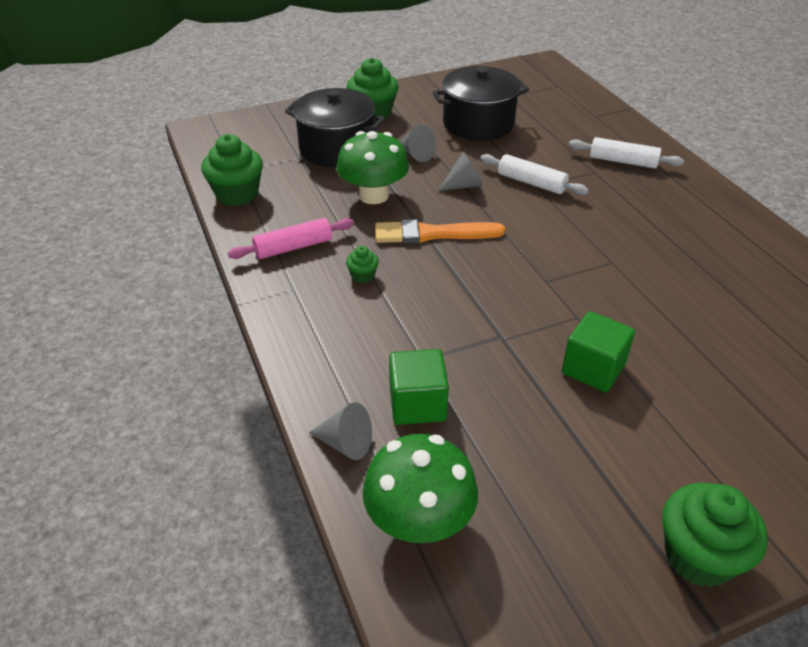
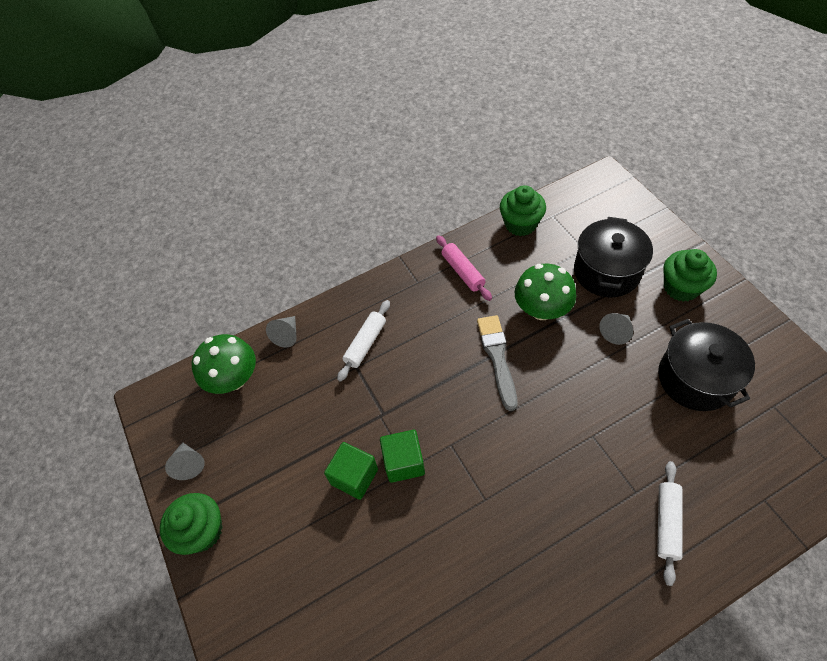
camera: 90 degrees right, 15 degrees up
(363, 275) = (437, 319): green cupcake -> none
(417, 404) = (317, 368): green cube -> green cube (404, 462)
(433, 234) = (497, 358): orange brush -> grey brush
(463, 185) = (575, 374): grey cone -> grey cone (189, 464)
(531, 183) = (596, 431): white rolling pin -> white rolling pin (365, 343)

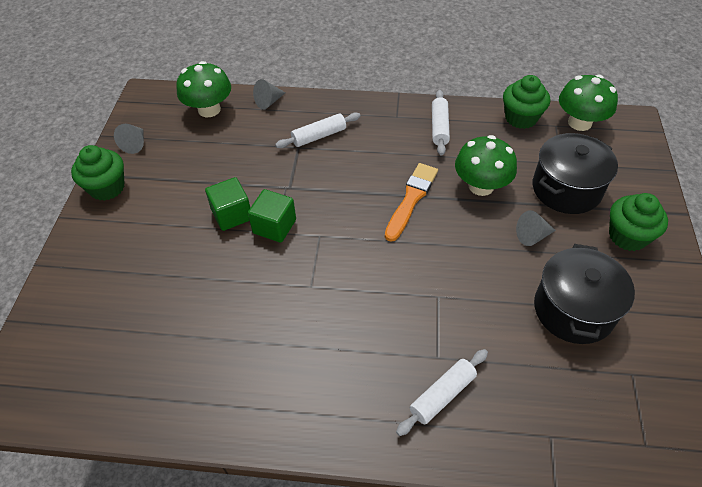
camera: 30 degrees right, 5 degrees down
(463, 272) = (439, 127): pink rolling pin -> white rolling pin
(497, 358) = (411, 199): grey brush -> orange brush
(568, 202) = (579, 122): none -> green mushroom

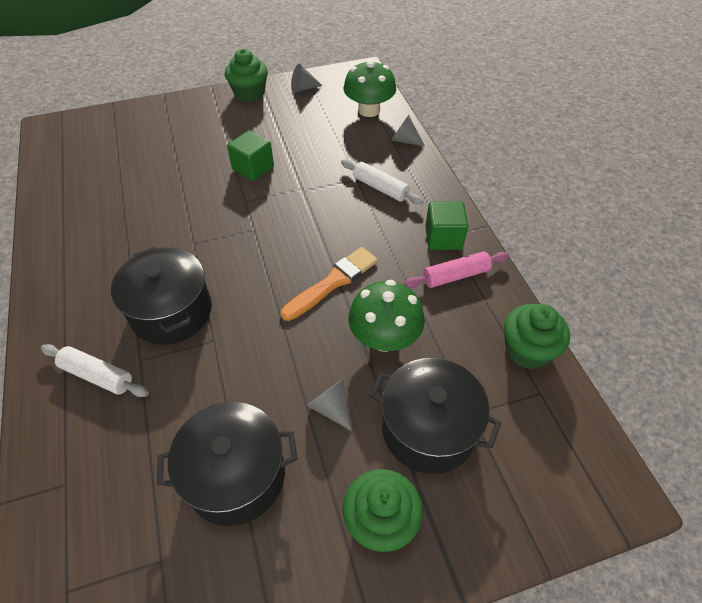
camera: 65 degrees right, 0 degrees up
(274, 226) = (251, 197): green cube -> green cube (443, 238)
(391, 321) = (171, 312): none -> black pot
(411, 199) = (332, 282): orange brush -> orange brush turned 45 degrees counterclockwise
(439, 127) = (455, 276): white rolling pin -> pink rolling pin
(579, 122) = (566, 420): green mushroom -> none

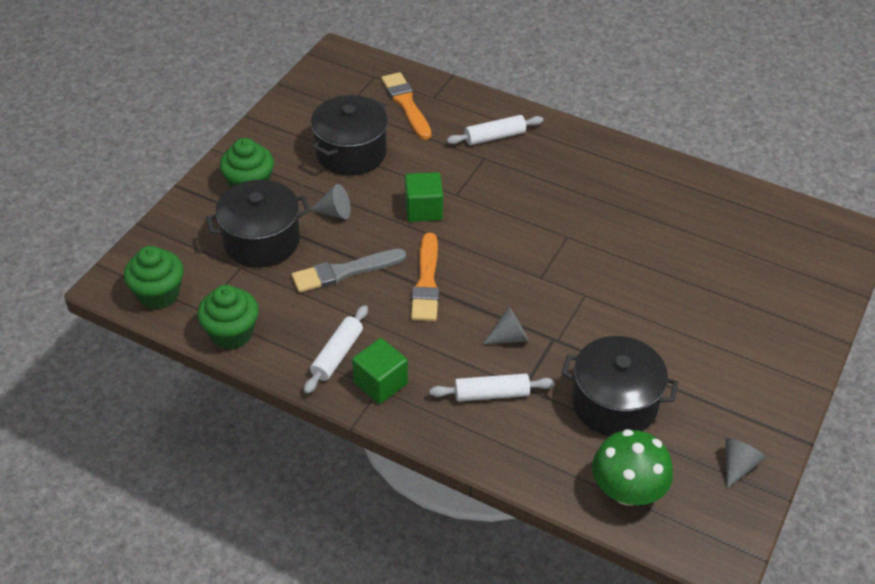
camera: 135 degrees right, 5 degrees down
(101, 500) = (406, 104): none -> orange brush
(171, 312) = (508, 190): black pot -> black pot (614, 403)
(249, 94) = (774, 410): green cupcake -> green cupcake (159, 294)
(253, 168) = (627, 328): green cube -> green cube (423, 209)
(384, 338) = (344, 271): green mushroom -> grey brush
(404, 140) = (538, 474): grey cone -> grey cone (509, 337)
(455, 276) = (337, 355): pink rolling pin -> white rolling pin

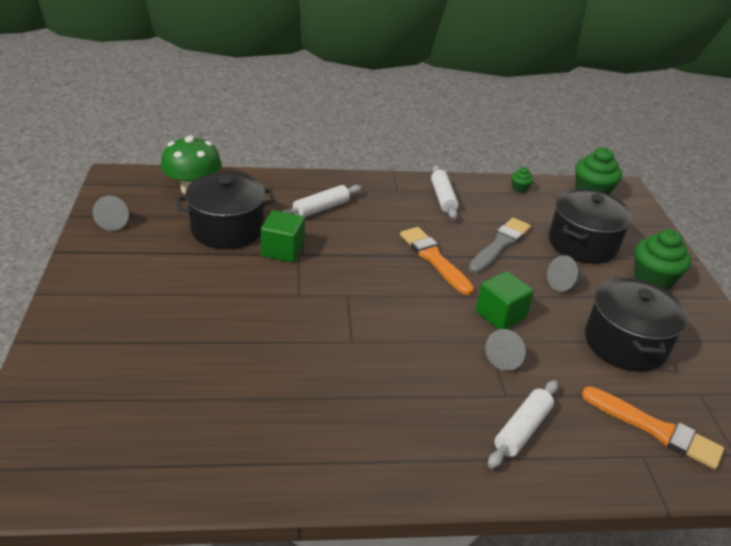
camera: 145 degrees right, 10 degrees down
(231, 333) = (519, 188): green cupcake -> green cupcake, size x0.48
(380, 383) = (399, 193): green cube -> green cube (283, 250)
(509, 337) = (336, 244): grey cone -> grey cone (505, 358)

